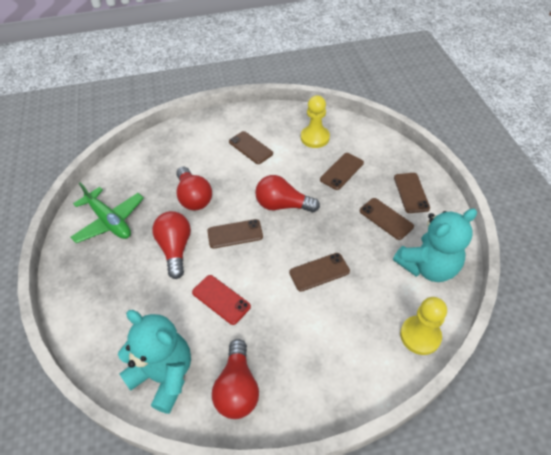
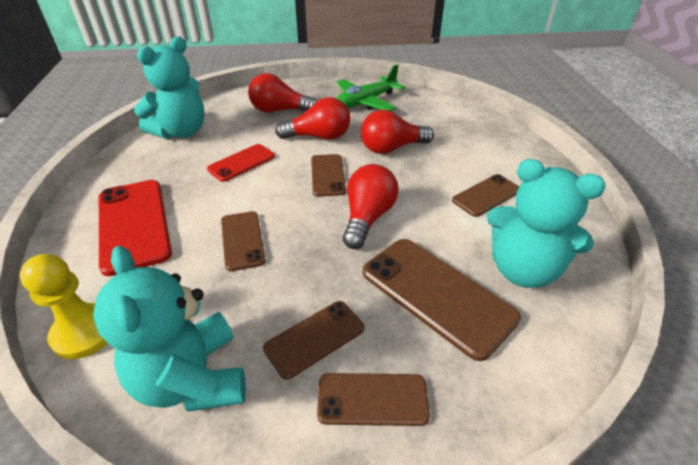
camera: 95 degrees right, 10 degrees down
(237, 388) = (138, 169): red light bulb -> red light bulb (279, 110)
(315, 138) = (523, 270): yellow pawn -> turquoise teddy bear
(317, 354) = (133, 225): none -> red phone
(342, 171) = (436, 294): brown phone -> brown phone, size x1.70

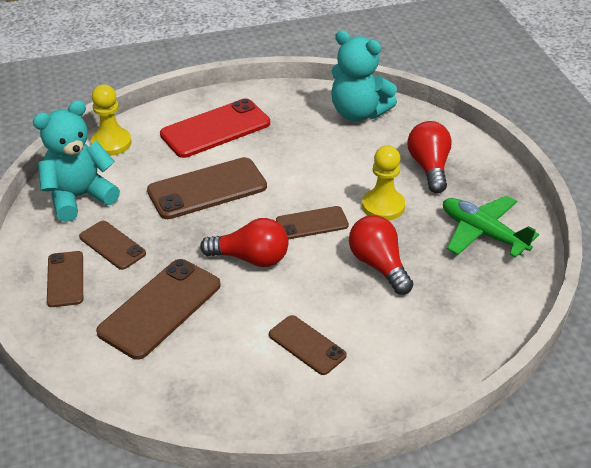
camera: 80 degrees right, 0 degrees up
(242, 163) = (316, 163): red phone -> none
(242, 240) = (207, 189): brown phone -> brown phone, size x1.70
(319, 137) = (383, 206): red light bulb -> yellow pawn
(523, 270) = (196, 367): turquoise teddy bear -> none

